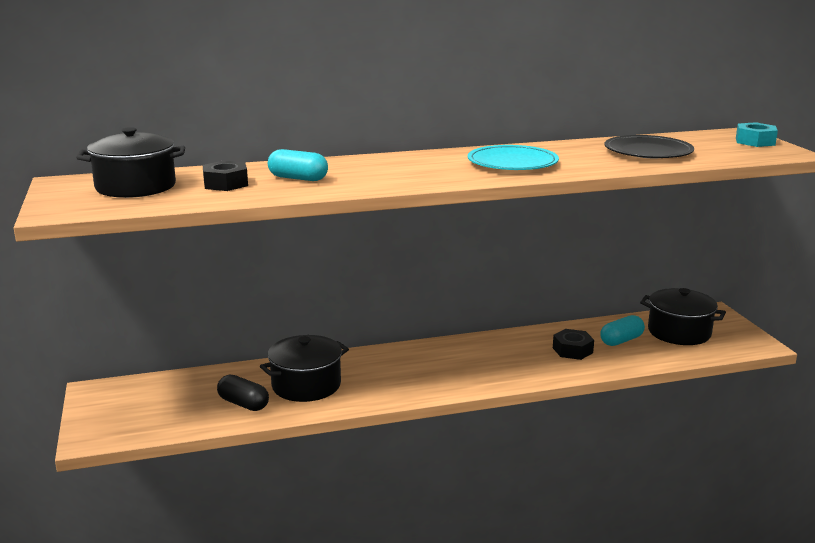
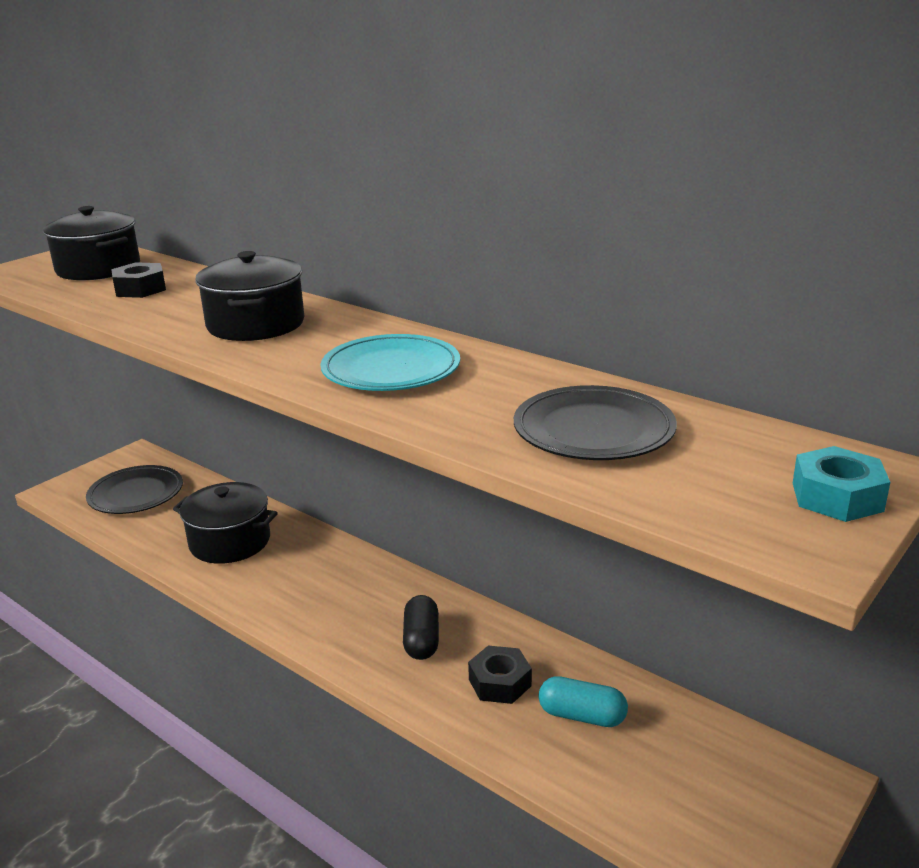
camera: 55 degrees right, 5 degrees up
(166, 404) = (136, 494): none -> black plate
(243, 404) = (165, 527): black capsule -> black capsule (421, 640)
(298, 178) = (190, 305): turquoise capsule -> none
(679, 332) = (684, 766): black pot -> black pot (256, 324)

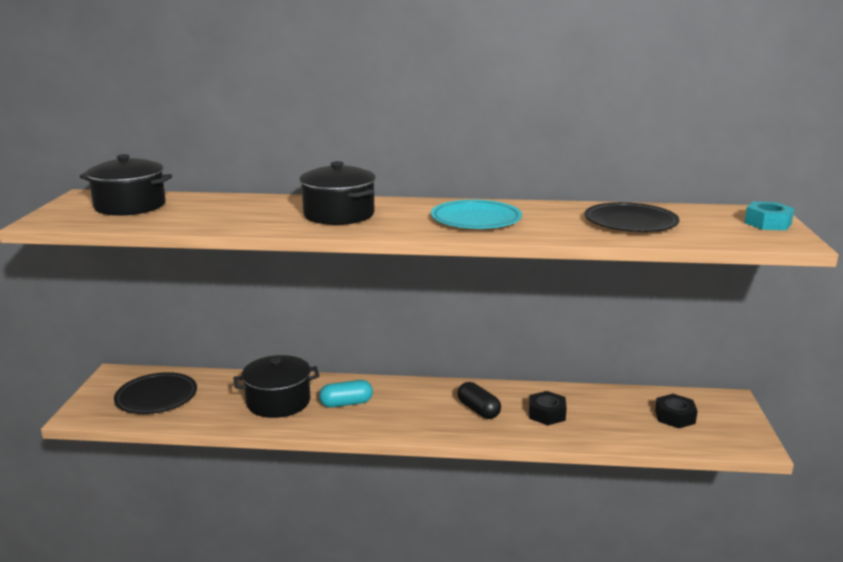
camera: 35 degrees left, 5 degrees down
(140, 289) = (201, 211): black nut -> black nut (675, 417)
(582, 716) = (605, 413): turquoise capsule -> turquoise capsule (346, 403)

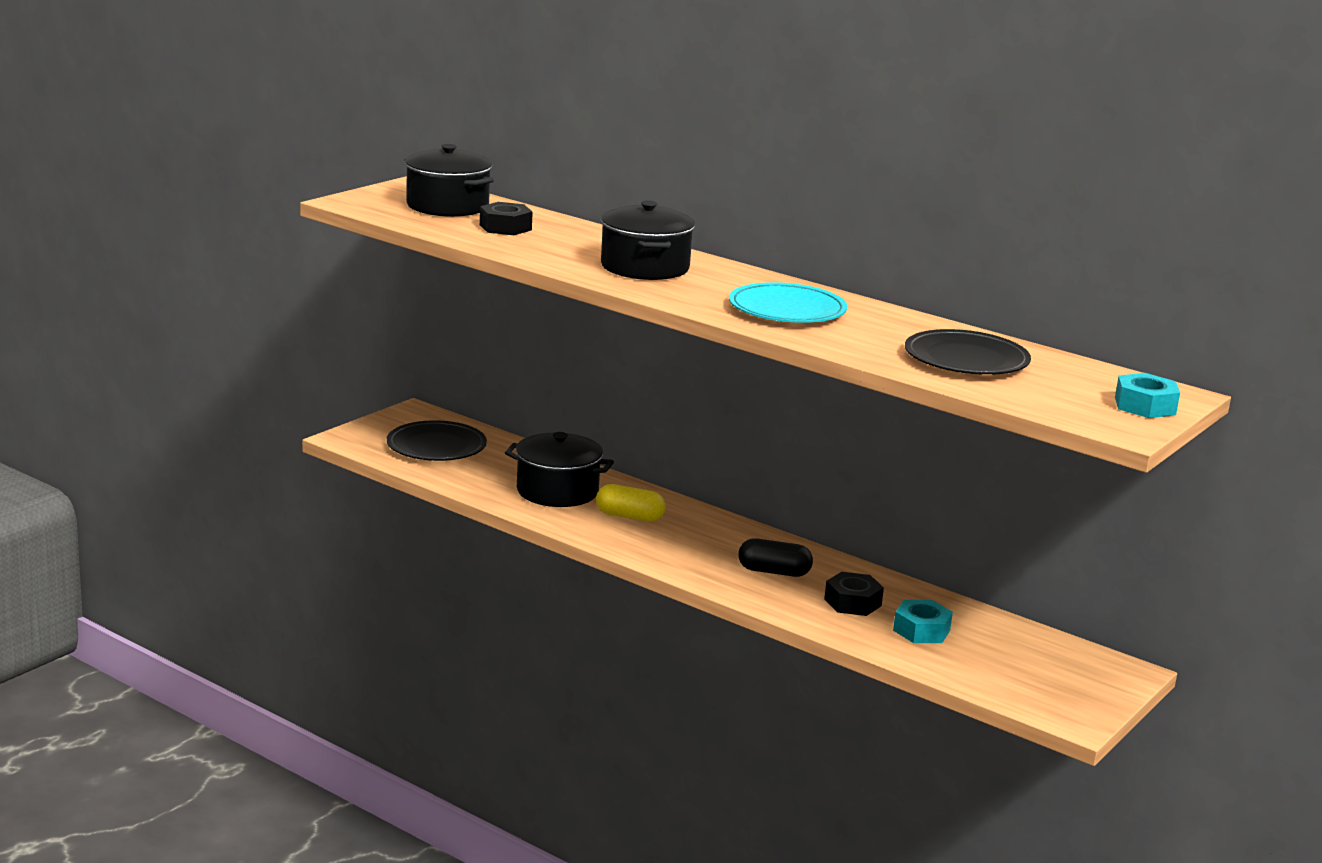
camera: 30 degrees right, 0 degrees up
(346, 403) = (629, 516): turquoise capsule -> yellow capsule
(478, 410) = (774, 572): black capsule -> black capsule turned 75 degrees counterclockwise
(605, 418) = (921, 630): none -> turquoise nut
(675, 417) = (1015, 660): black nut -> black nut (505, 227)

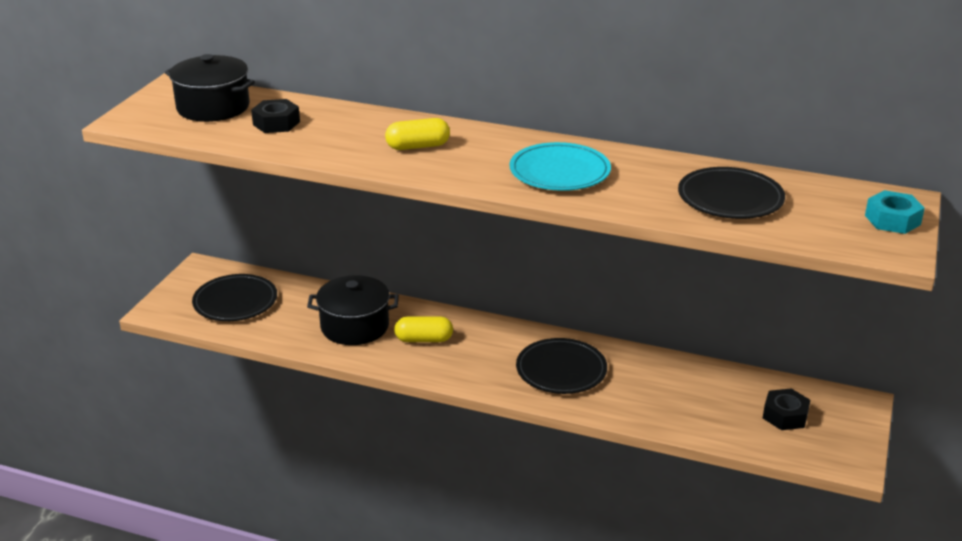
camera: 15 degrees left, 10 degrees up
(645, 267) = (418, 146): black pot -> yellow capsule
(774, 572) = (561, 370): black capsule -> black plate
(852, 602) = (634, 386): black nut -> black nut (785, 415)
(921, 630) = (698, 402): turquoise nut -> none

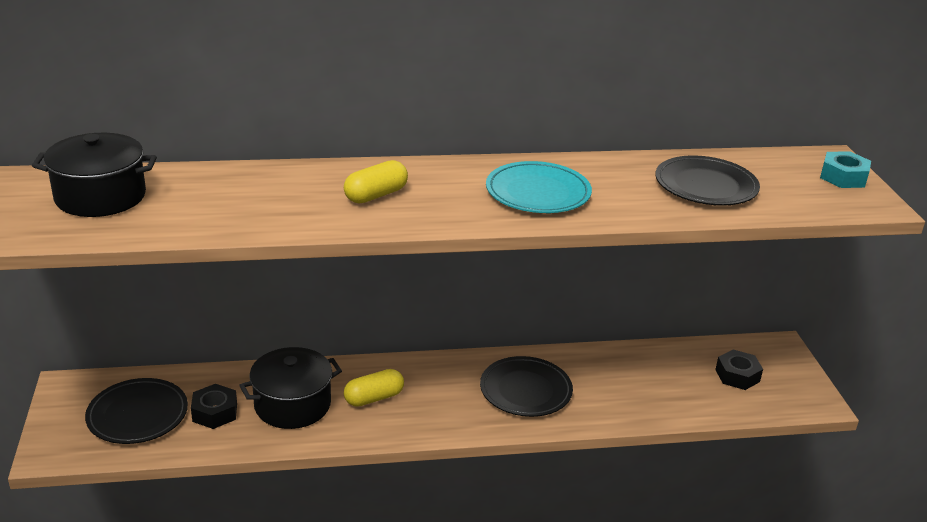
camera: 30 degrees left, 0 degrees up
(276, 123) = (195, 200): black nut -> black nut (215, 412)

